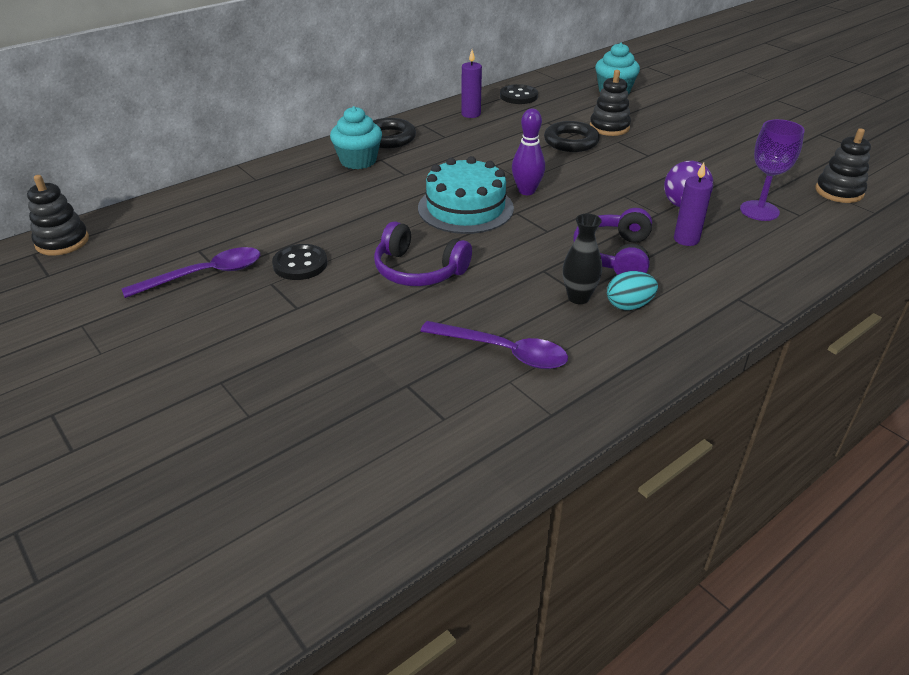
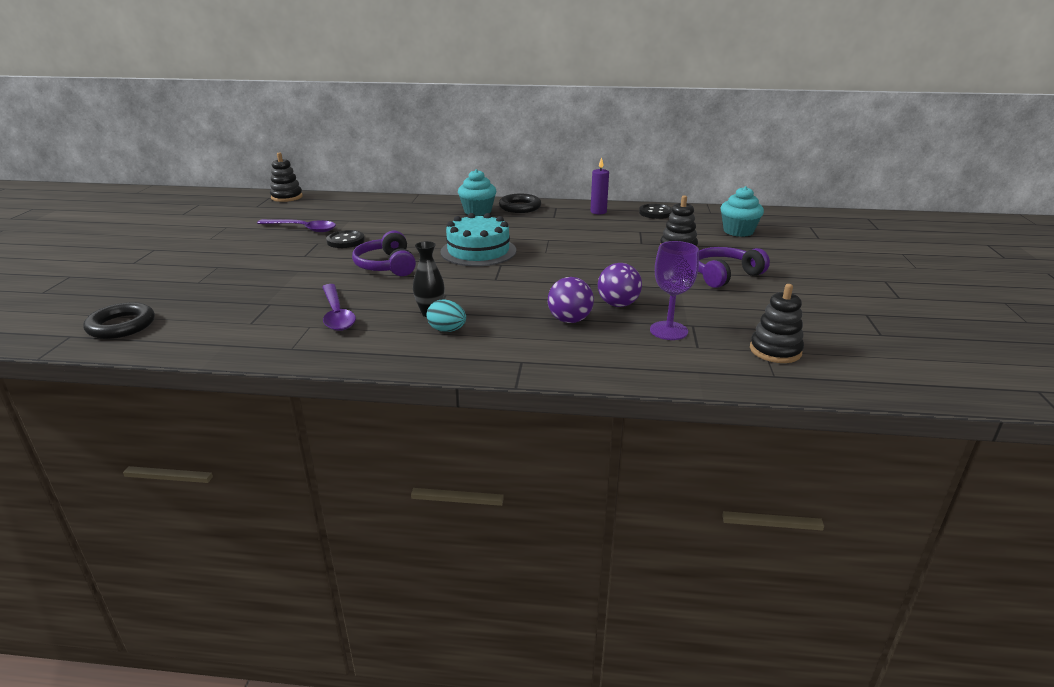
camera: 45 degrees right, 10 degrees down
(526, 191) = (533, 257): purple bowling pin -> none
(571, 141) = (629, 245): black ring -> black ring (121, 326)
(614, 255) = (502, 306): purple headphones -> purple headphones (724, 275)
(686, 239) = (569, 320): purple candle -> purple ball

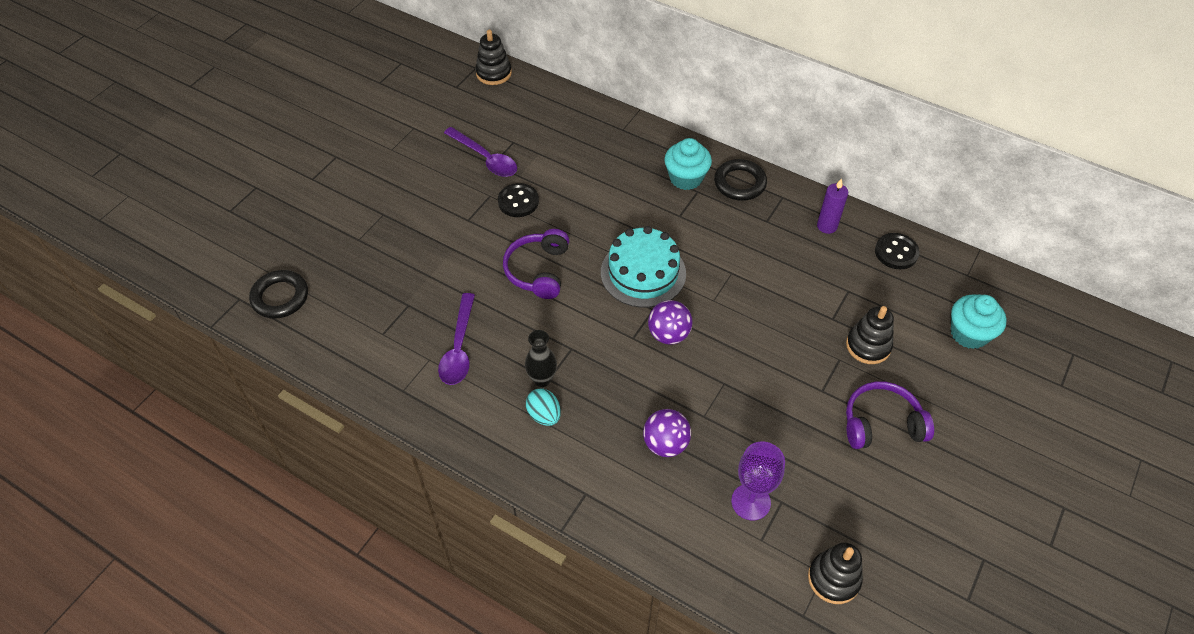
camera: 25 degrees right, 25 degrees up
(618, 304) = (729, 435): purple ball -> purple ball (668, 334)

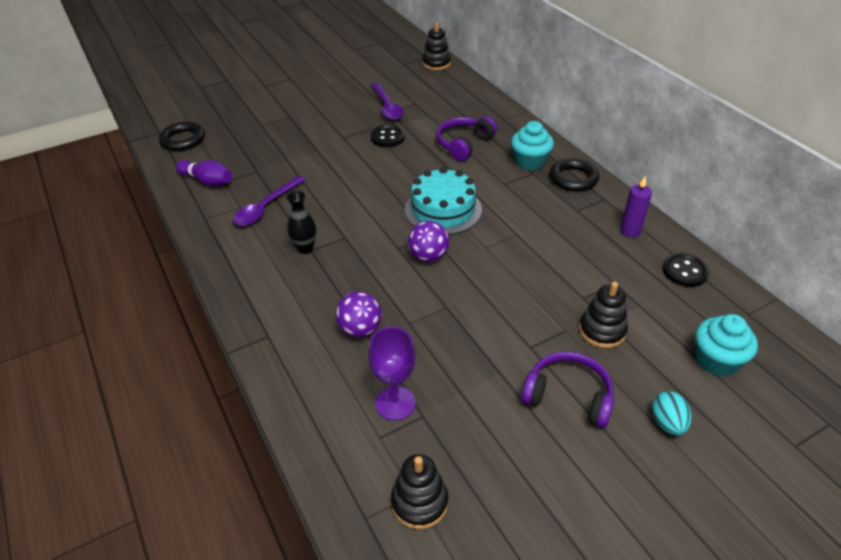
camera: 30 degrees right, 10 degrees down
(362, 341) = (207, 181): none -> purple bowling pin
(538, 270) = (364, 181): purple headphones -> purple headphones (463, 144)
(544, 415) = (285, 271): turquoise egg -> turquoise egg (667, 423)

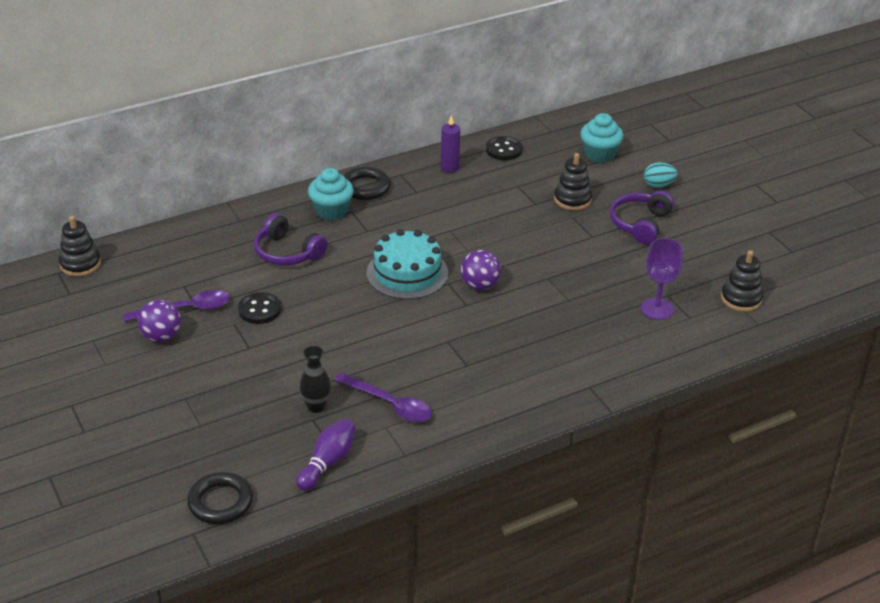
camera: 90 degrees left, 5 degrees down
(305, 248) = (464, 369): black vase -> black vase (316, 406)
(360, 329) = (577, 328): purple ball -> purple ball (161, 336)

